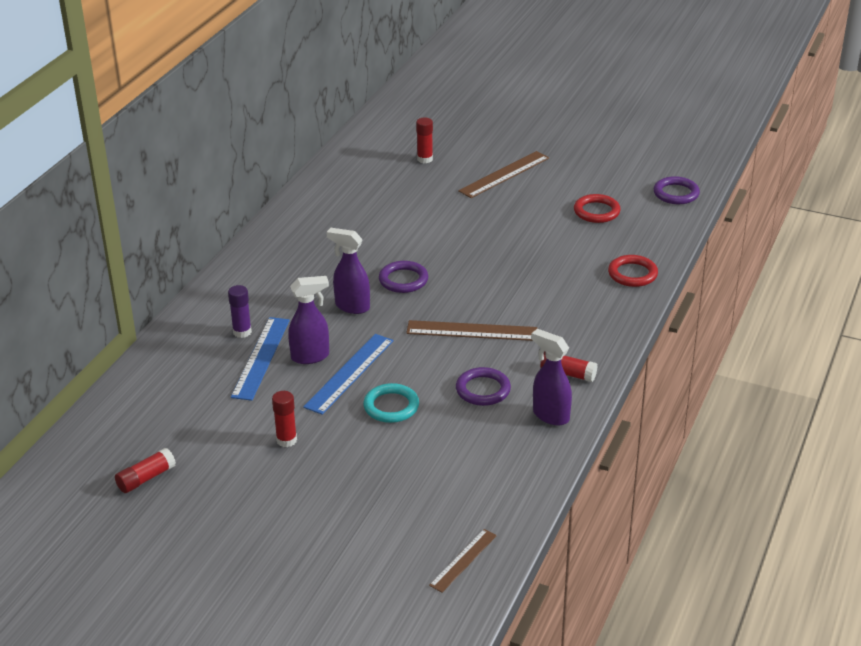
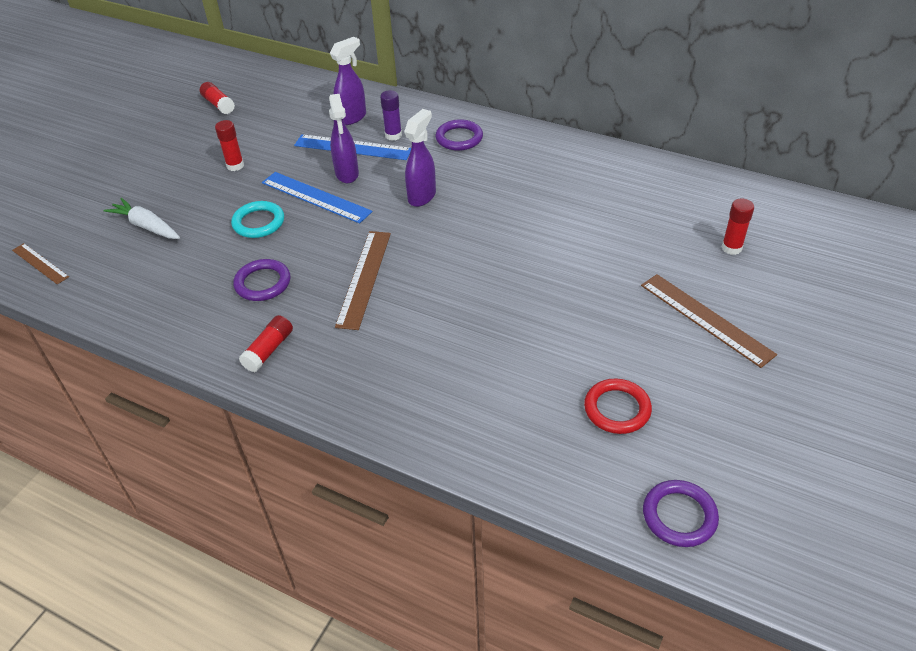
camera: 95 degrees right, 10 degrees up
(397, 489) = (146, 226): none -> white carrot
(403, 280) = (465, 230): purple ring -> purple ring (459, 138)
(550, 415) = (204, 331): purple spray bottle -> purple spray bottle (352, 117)
(632, 274) = (458, 432): red ring -> none

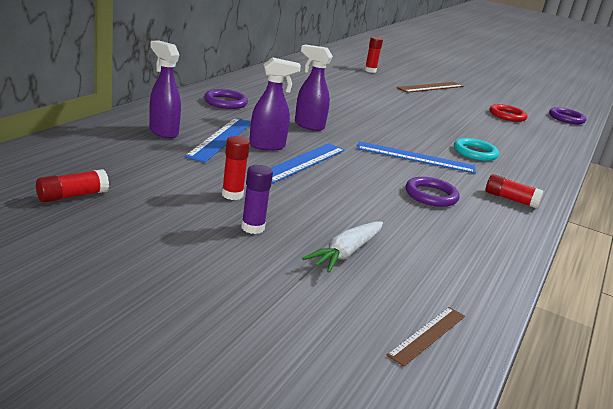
camera: 95 degrees left, 20 degrees down
(258, 222) = (341, 190): turquoise ring -> turquoise ring (475, 153)
(364, 278) = (415, 157): brown ruler -> blue ruler
(393, 135) = (208, 121): purple glue stick -> purple glue stick (253, 228)

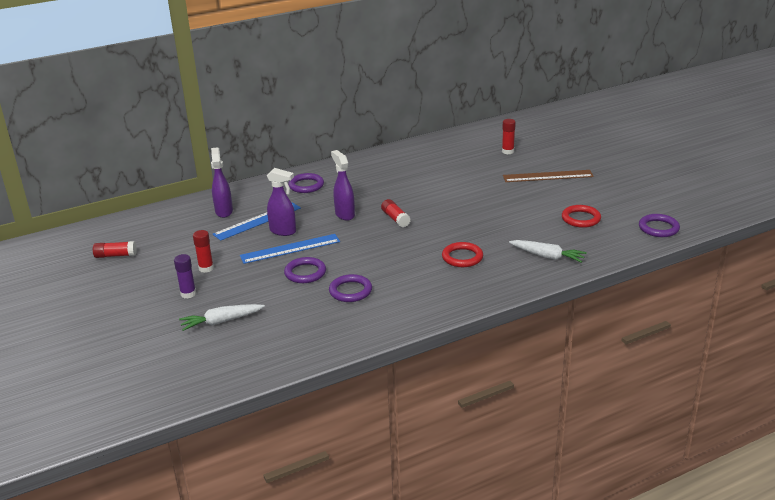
camera: 40 degrees right, 5 degrees up
(357, 184) = (305, 273): none -> purple ring
(415, 157) = (393, 255): blue ruler -> none
(427, 335) = (195, 379): brown ruler -> none
(475, 153) = (462, 257): turquoise ring -> red ring
(510, 199) = (416, 305): red glue stick -> red glue stick (395, 219)
(534, 145) = (547, 256): none -> white carrot

